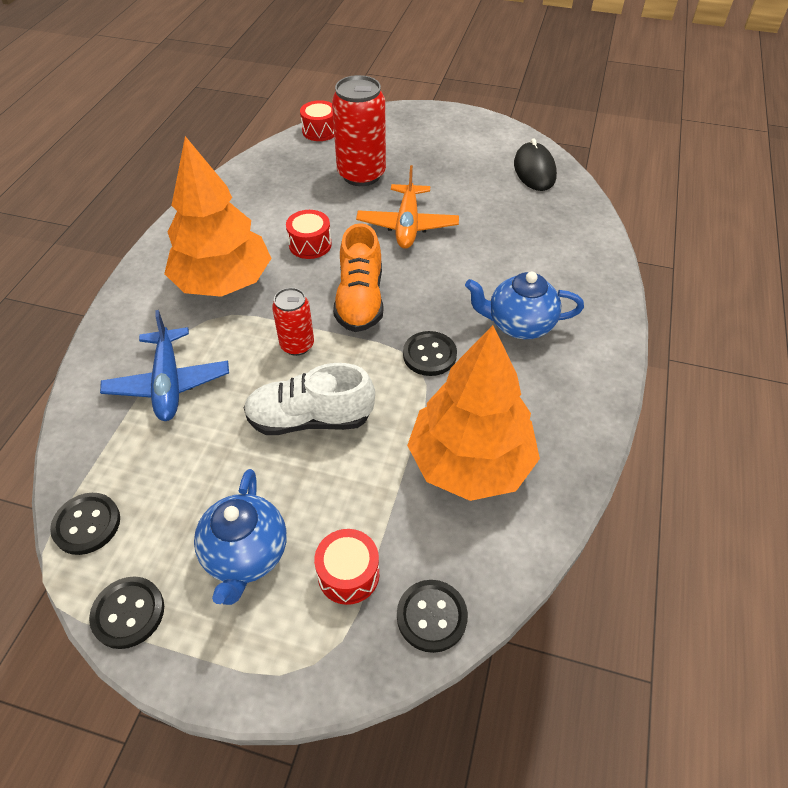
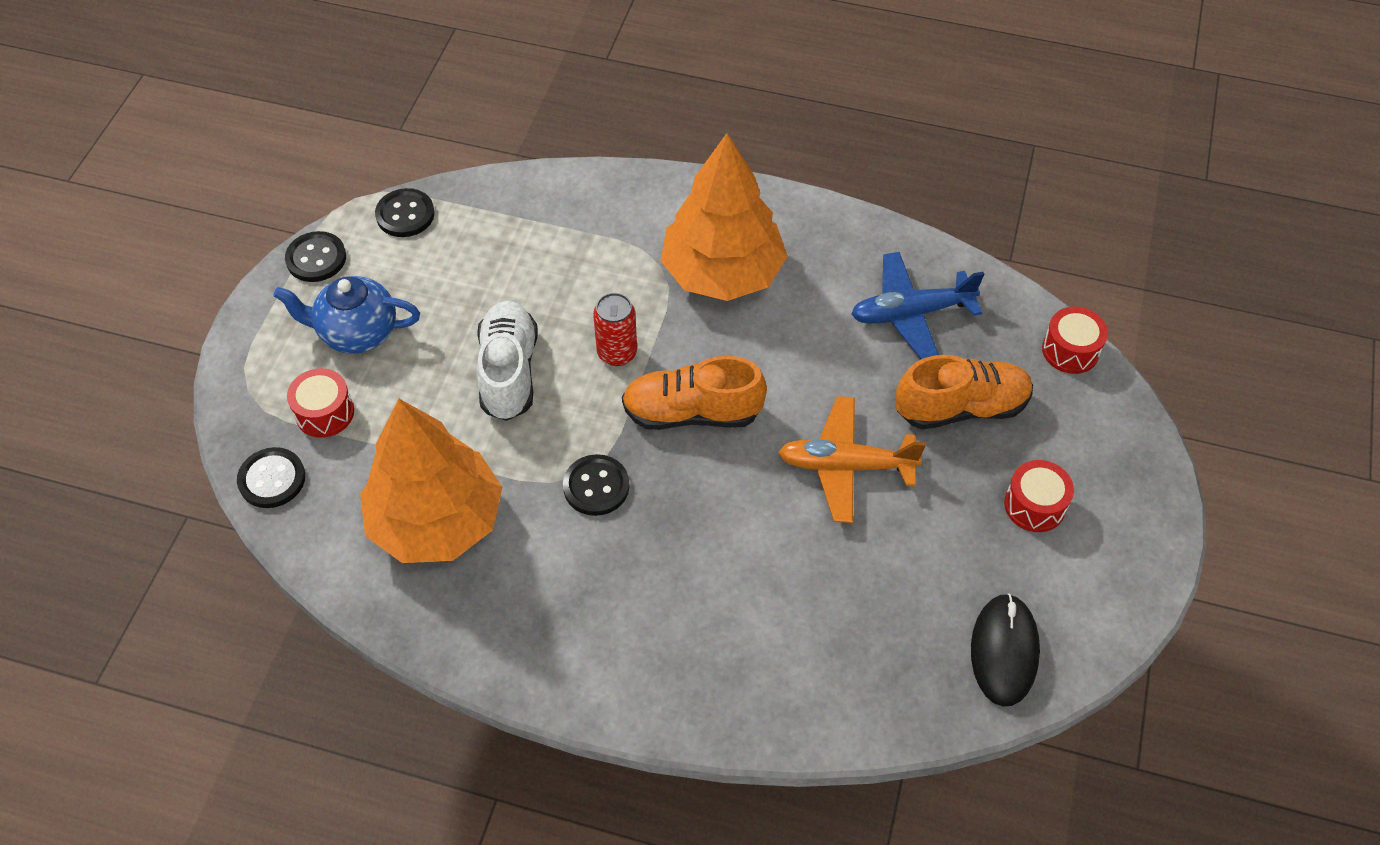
camera: 90 degrees right, 5 degrees up
(168, 383) = (566, 246): blue plane -> blue plane (911, 313)
(310, 244) = (797, 354): red drum -> red drum (1034, 505)
(361, 174) = (961, 407): red can -> orange shoe
(519, 325) = (645, 591): blue teapot -> none
(534, 170) = (1004, 651): black mouse -> black mouse turned 75 degrees counterclockwise

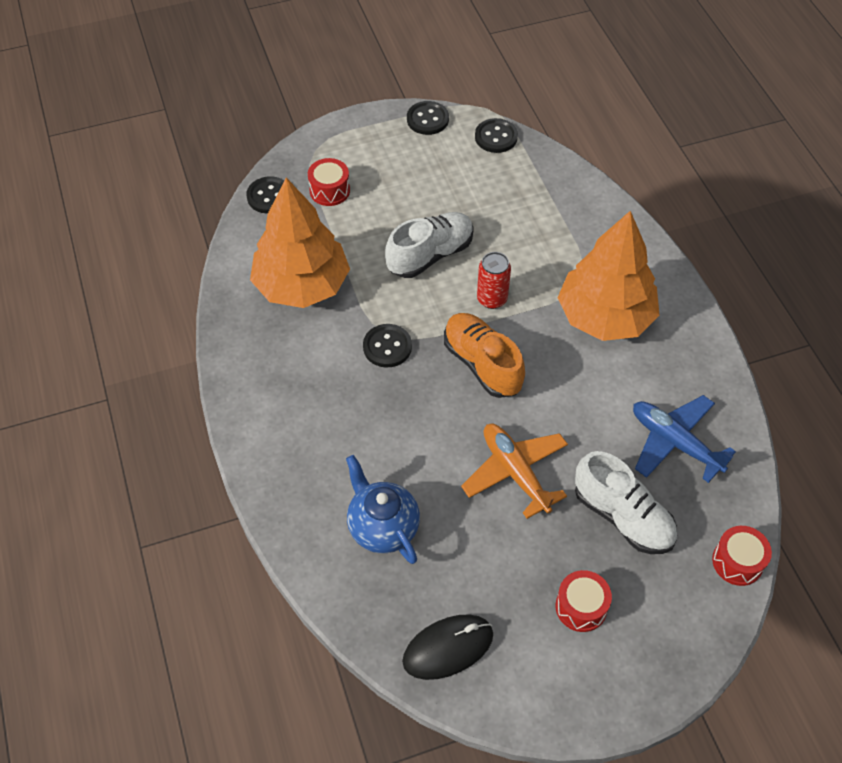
camera: 55 degrees right, 0 degrees up
(357, 333) = (394, 170): blue teapot -> blue teapot (382, 527)
(961, 407) = (623, 516): orange shoe -> white shoe

